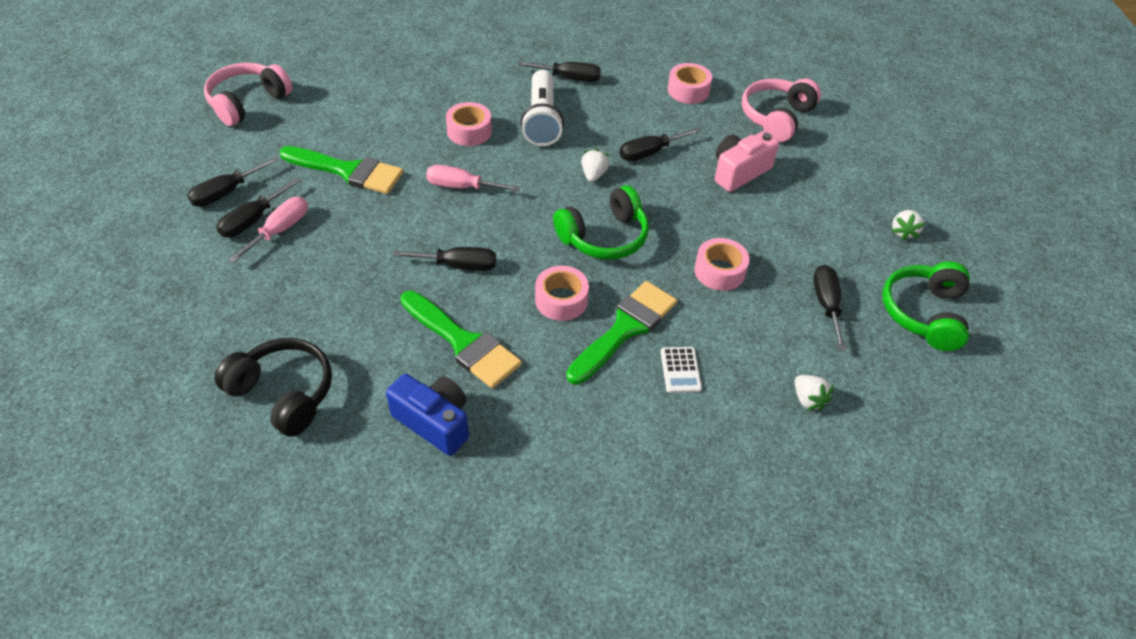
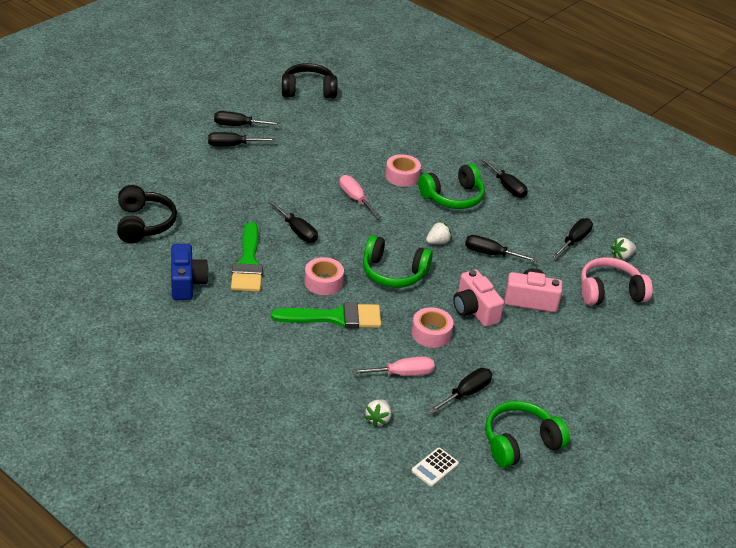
camera: 45 degrees right, 10 degrees down
(247, 102) = (308, 90): pink headphones -> black headphones
(280, 230) = (238, 158): pink screwdriver -> pink screwdriver (402, 374)
(348, 171) = (309, 154): green brush -> none
(542, 120) = (453, 197): white flashlight -> green headphones
(680, 370) = (333, 355): white calculator -> white calculator (435, 467)
(688, 90) = (574, 240): pink tape -> black screwdriver
(716, 218) = (474, 310): none -> pink camera
(903, 232) = (584, 401): white strawberry -> white strawberry (622, 256)

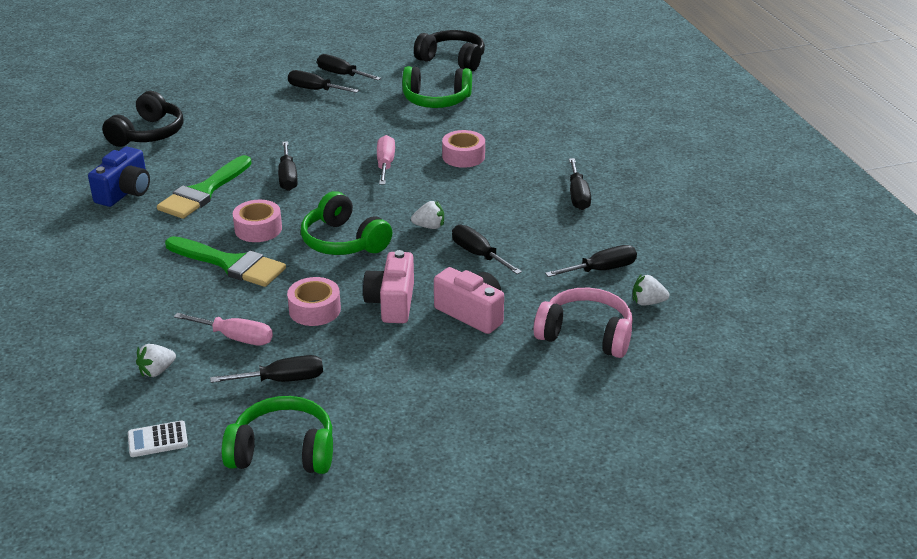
camera: 35 degrees right, 5 degrees down
(453, 197) = (499, 189): green headphones -> green headphones (436, 100)

